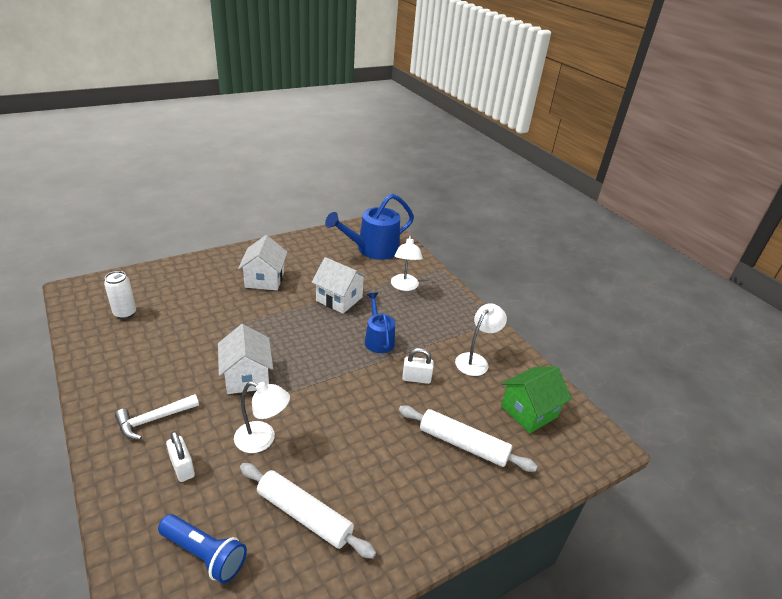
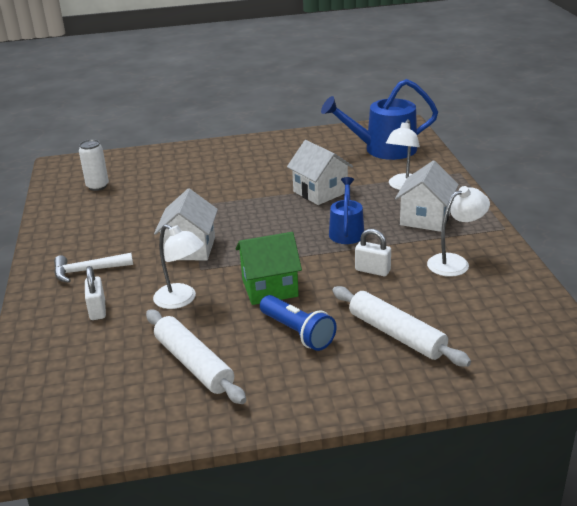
camera: 25 degrees right, 5 degrees down
(204, 554) = (88, 376): blue flashlight -> blue flashlight (297, 332)
(264, 279) = (247, 169): white house -> white house (425, 218)
(529, 411) = (497, 317): green house -> green house (269, 288)

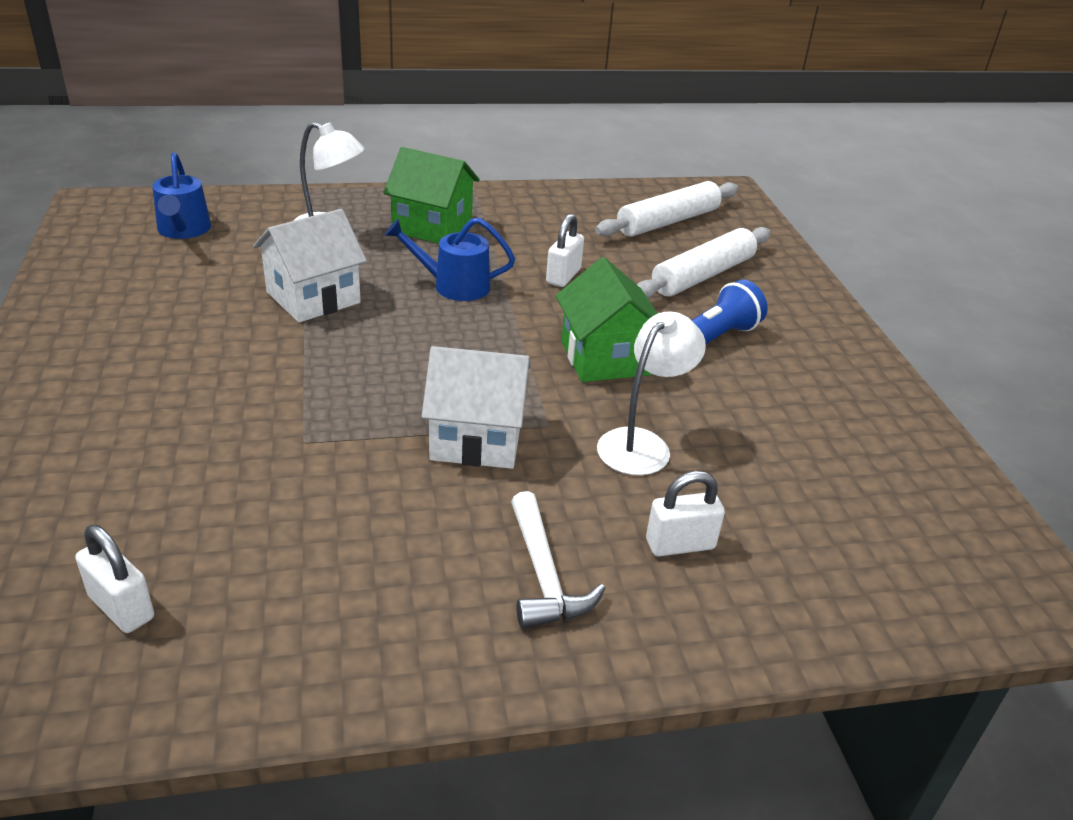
camera: 95 degrees left, 5 degrees up
(97, 186) = (121, 607): white can -> white padlock
(194, 364) = (799, 427): white rolling pin -> white rolling pin (668, 222)
(384, 149) = (183, 230): blue watering can -> blue watering can, size x0.59
(425, 218) = (432, 226): white house -> green house
(455, 262) = (548, 223): white lamp -> none

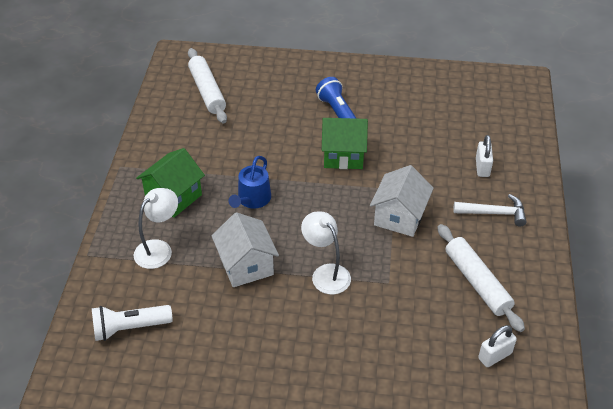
camera: 70 degrees left, 10 degrees up
(183, 230) = (130, 328): blue watering can -> white flashlight
(563, 276) = (256, 151): white padlock -> none
(642, 444) = (415, 161): white lamp -> white lamp (326, 273)
(703, 275) = (274, 96): white rolling pin -> white rolling pin (477, 282)

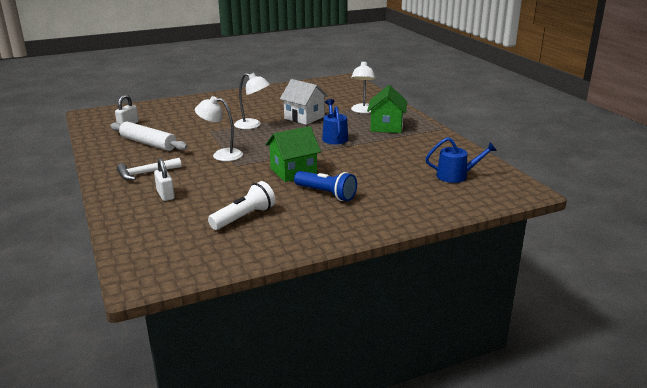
camera: 150 degrees right, 20 degrees down
(130, 328) = (339, 92): white flashlight -> white flashlight (244, 217)
(207, 91) = (456, 176): white rolling pin -> blue watering can
(399, 217) = (221, 155): white house -> white lamp

